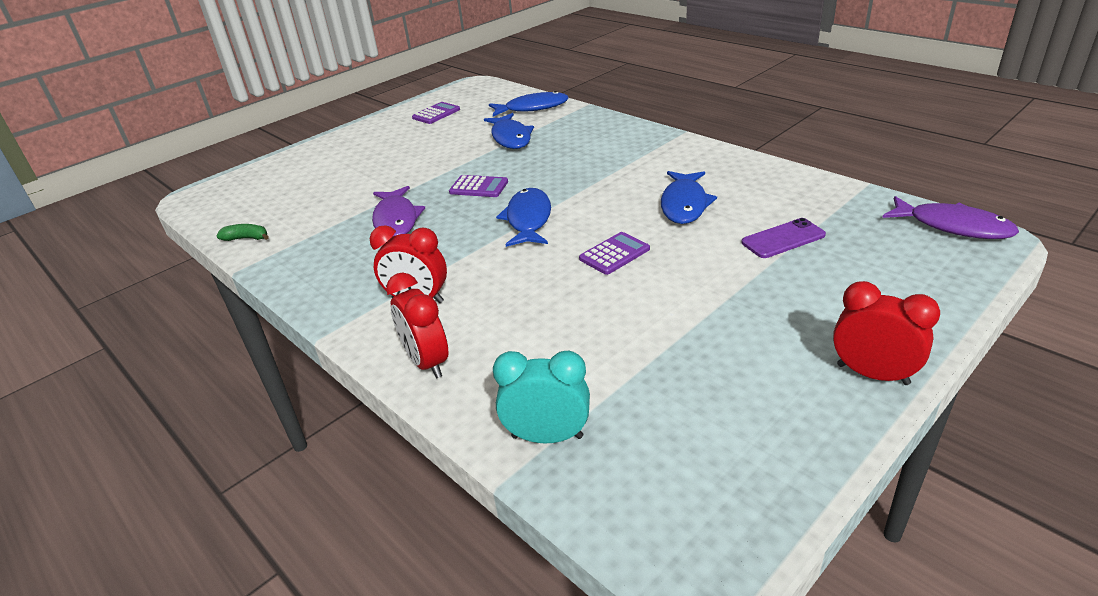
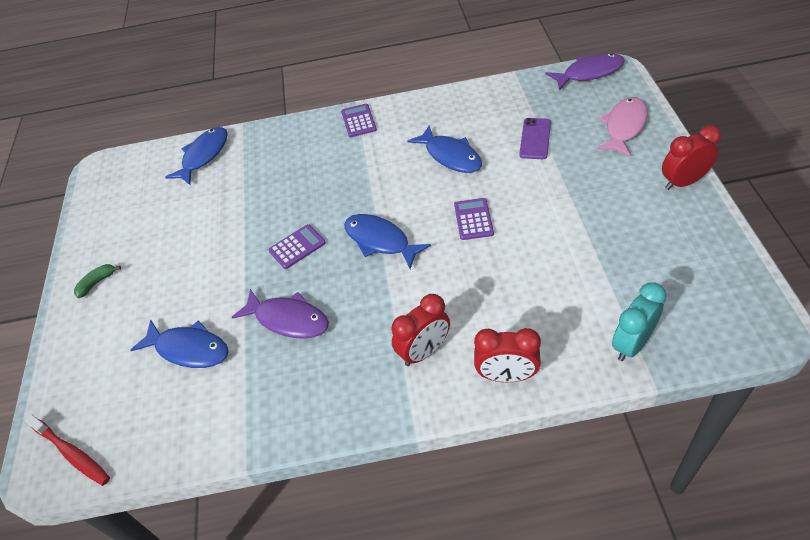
camera: 50 degrees left, 15 degrees up
(211, 200) = (72, 453): none -> red toothbrush
(246, 238) = (193, 442): green banana -> green banana (97, 283)
(436, 114) = (124, 217): purple calculator -> purple calculator (358, 121)
(510, 138) = (238, 192): blue fish -> blue fish (189, 349)
(901, 288) = (624, 127): none -> pink fish

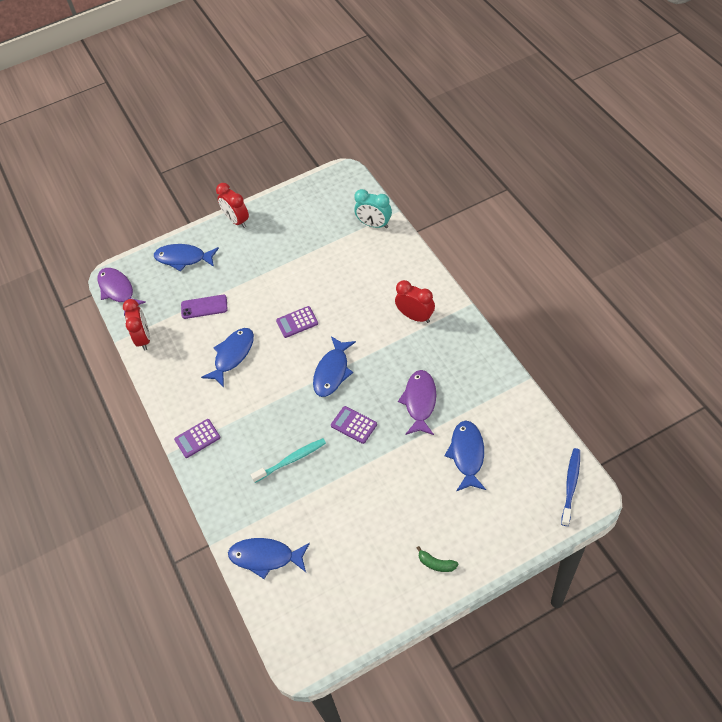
camera: 110 degrees left, 5 degrees up
(72, 453) = (570, 485): red toothbrush -> blue toothbrush
(289, 187) = (291, 460): none -> turquoise toothbrush
(506, 376) = (416, 273): red clock -> red clock (144, 338)
(624, 127) = (183, 258): pink fish -> blue fish

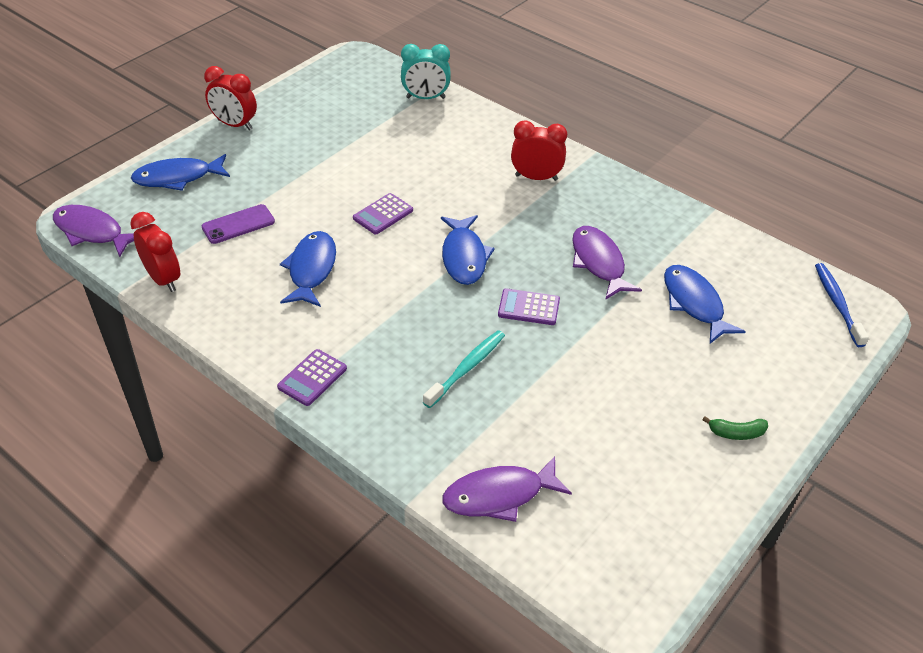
camera: 30 degrees left, 10 degrees down
(265, 557) = (499, 495): blue fish -> purple fish

